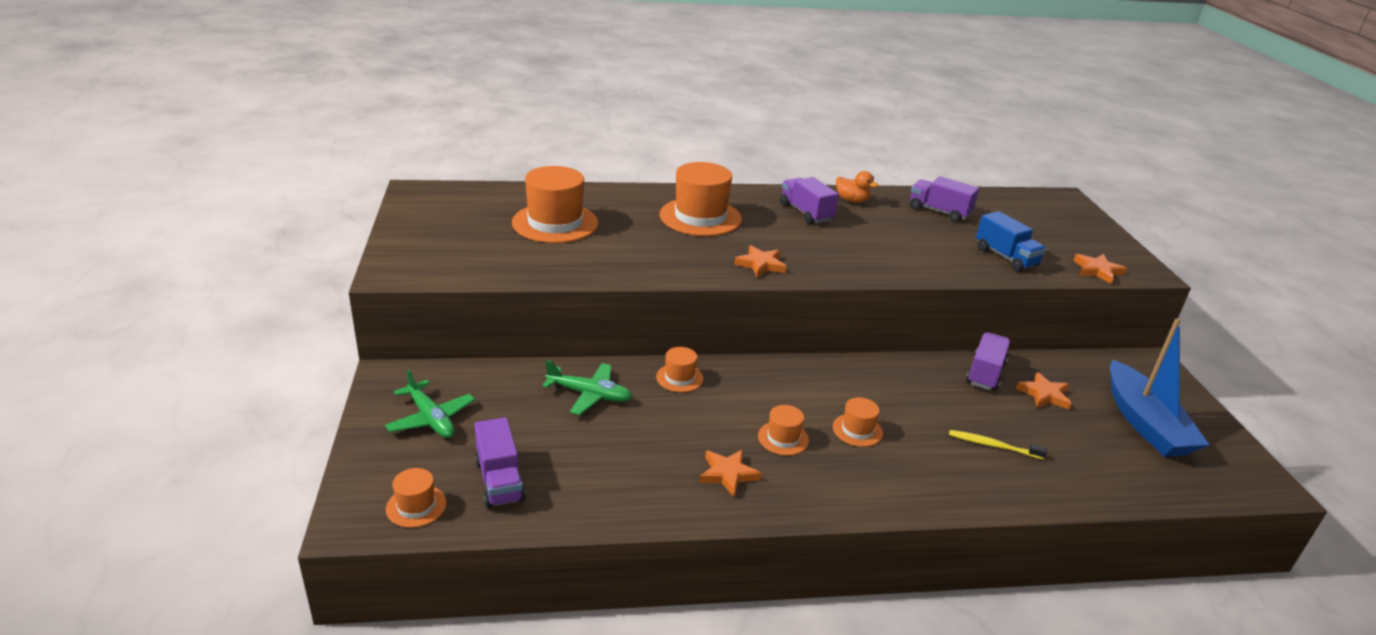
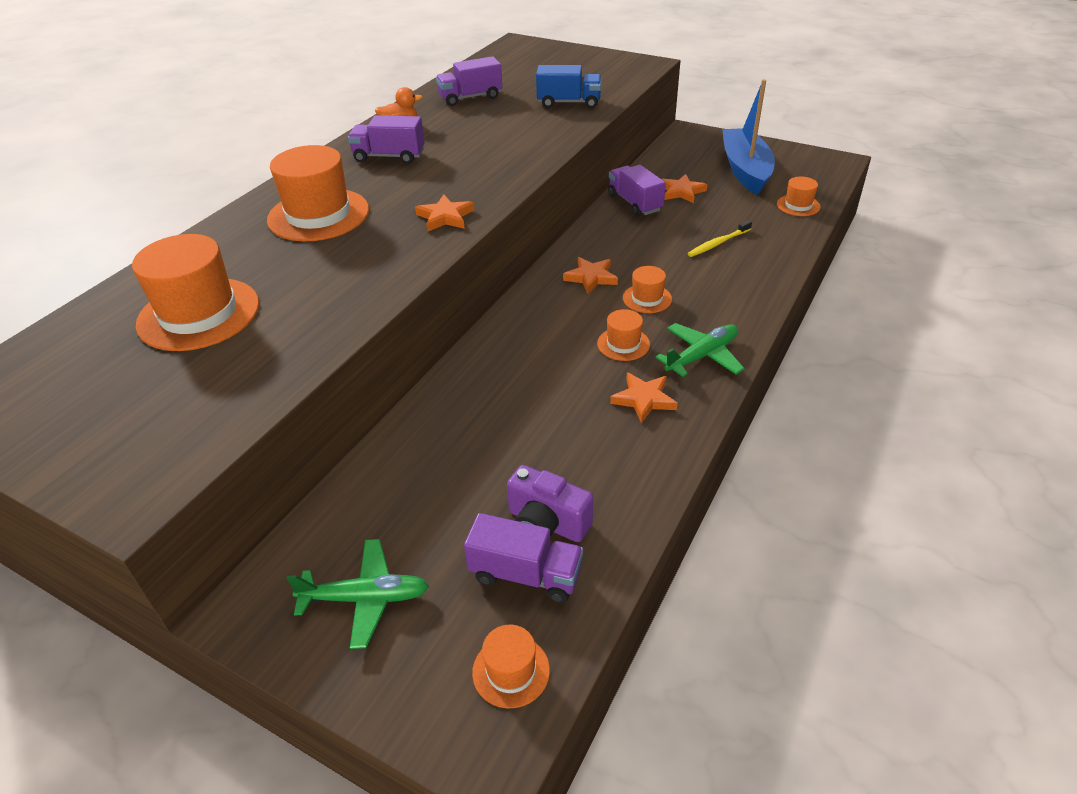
camera: 50 degrees left, 10 degrees up
(553, 472) = (547, 523): none -> purple camera
(589, 395) = (449, 443): green plane -> green plane (702, 356)
(679, 378) = (483, 367): orange hat -> orange hat (798, 205)
(1097, 271) = (626, 79): orange star -> orange star (591, 277)
(1145, 423) = (745, 170): blue boat -> blue boat turned 120 degrees counterclockwise

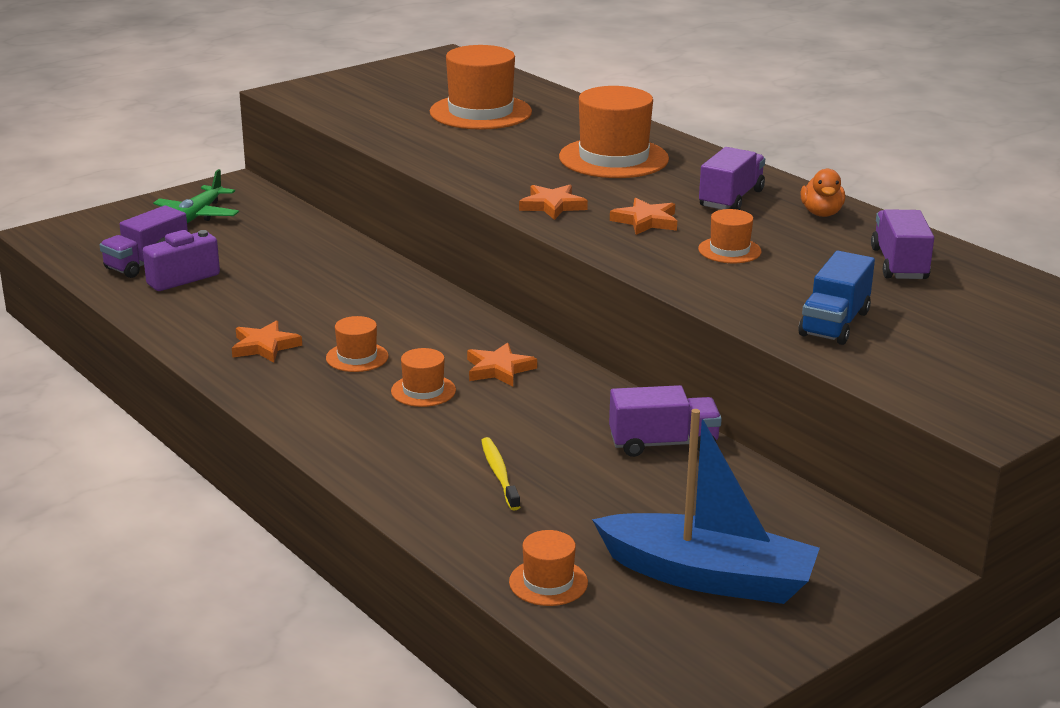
camera: 110 degrees right, 15 degrees down
(511, 671) = (84, 246): orange hat -> orange hat (729, 250)
(682, 192) = (671, 492): orange star -> orange star (646, 221)
(702, 356) = (290, 392): green plane -> none

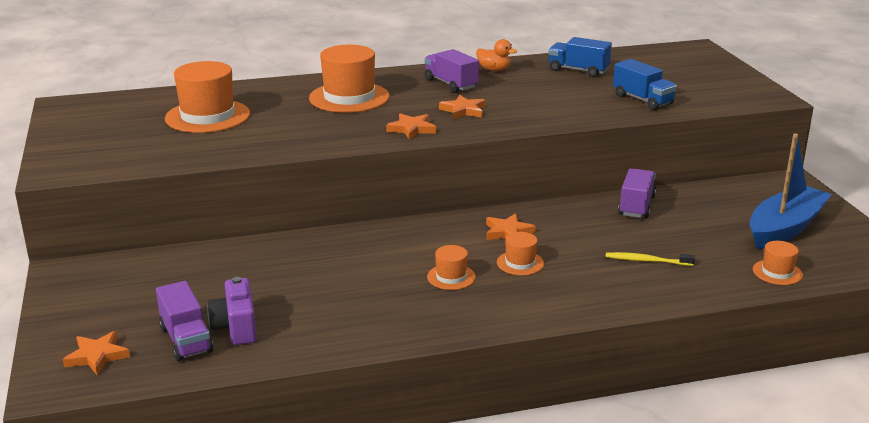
camera: 65 degrees left, 0 degrees up
(197, 215) = (110, 300): green plane -> none
(264, 346) = (402, 310): orange star -> orange star (97, 356)
(729, 250) = (527, 100): orange hat -> none
(899, 264) = (578, 70): purple truck -> blue truck

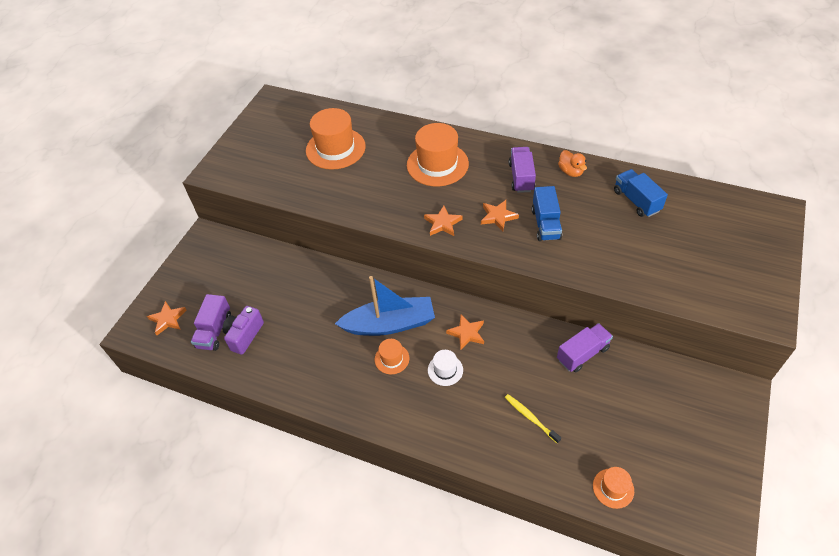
camera: 40 degrees right, 25 degrees up
(520, 263) = (445, 370): orange hat -> white hat
(642, 100) = (648, 266): blue truck -> blue truck (545, 224)
(785, 228) = (673, 444): blue boat -> blue boat (389, 324)

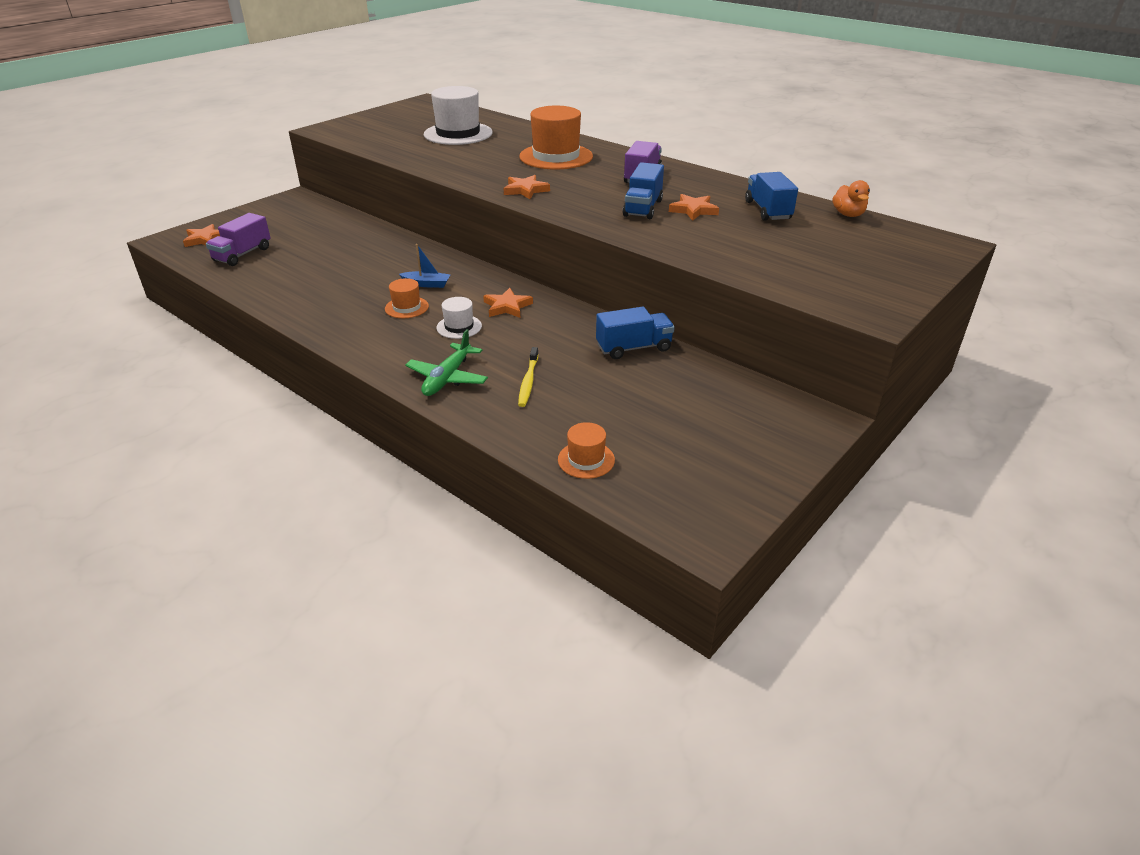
camera: 15 degrees right, 15 degrees down
(244, 335) = (269, 263): purple camera -> none
(335, 148) = (458, 134): orange hat -> white hat
(389, 324) = (427, 284): blue boat -> blue boat, size x0.43
(471, 433) = (447, 378): none -> green plane
(498, 217) = (592, 195): orange star -> orange star (693, 210)
(530, 417) = (528, 381): yellow toothbrush -> yellow toothbrush turned 150 degrees counterclockwise
(571, 172) = (704, 182): orange duck -> orange duck (848, 214)
(582, 354) = (633, 348): purple truck -> blue truck

